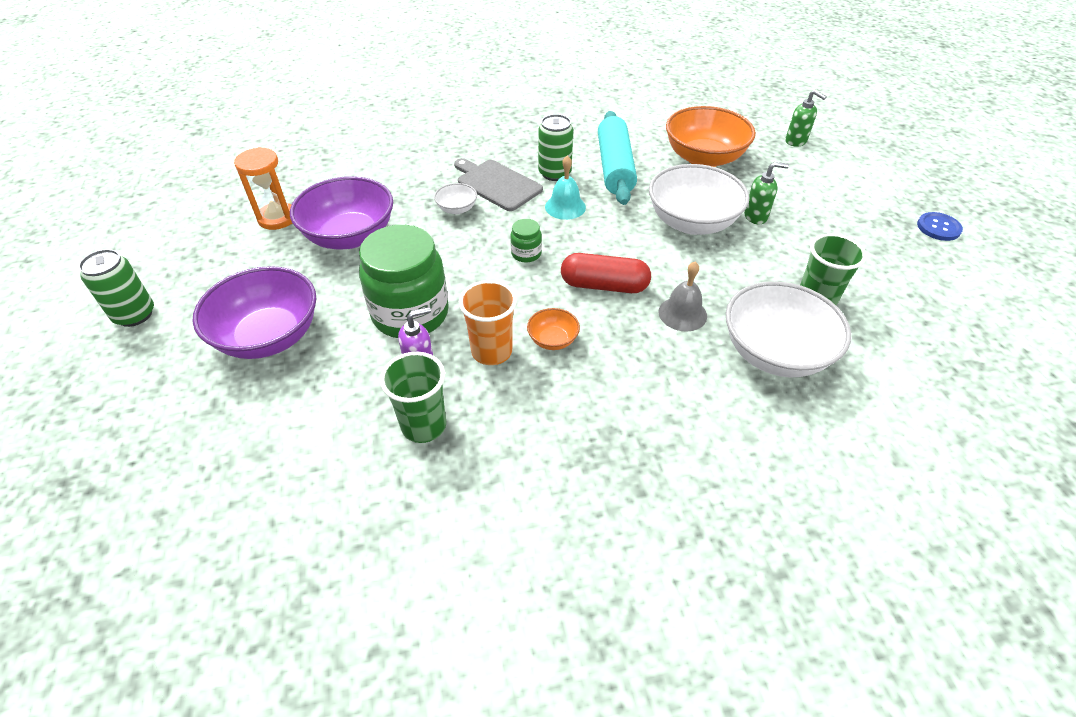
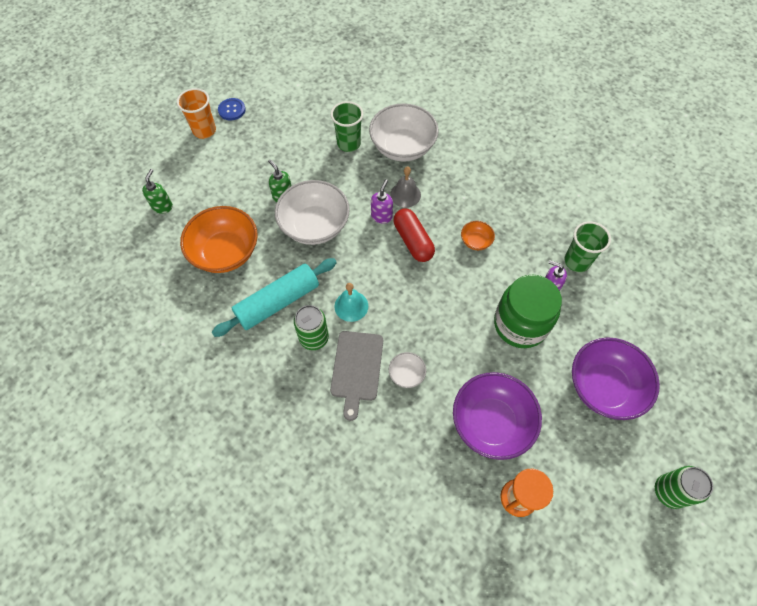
camera: 125 degrees left, 15 degrees up
(491, 351) = (508, 264): orange cup -> orange cup (204, 130)
(526, 254) = (418, 298): green jar -> none
(663, 277) = (381, 216): none -> purple soap dispenser

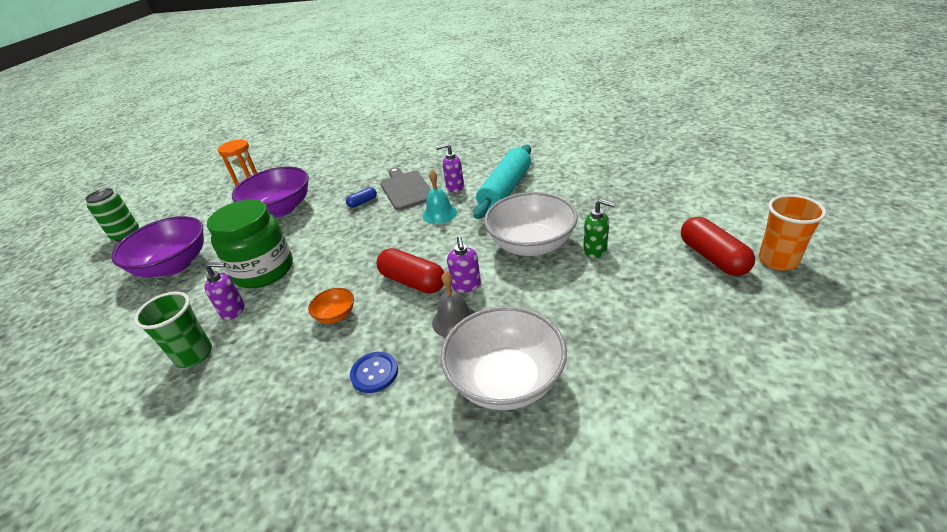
camera: 155 degrees right, 25 degrees down
(162, 206) = (693, 190): green soap dispenser -> none
(225, 252) = (589, 193): orange bowl -> none
(230, 151) = (712, 257): none -> red capsule
(232, 110) = (793, 299): blue button -> blue button (374, 373)
(314, 338) = (455, 187): green can -> purple soap dispenser
(349, 143) = (587, 342): green cup -> none
(406, 374) = (363, 202): white bowl -> blue capsule

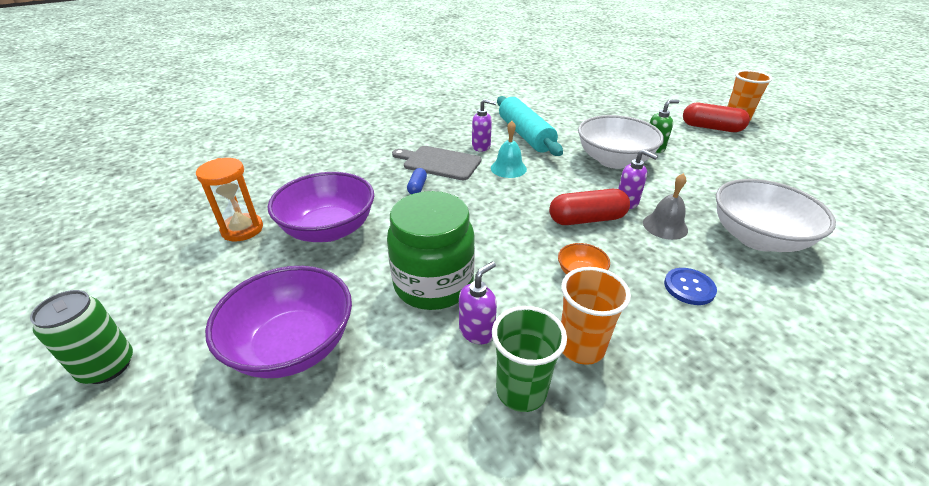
camera: 50 degrees left, 0 degrees up
(253, 357) = (581, 347): none -> orange cup
(455, 187) = (481, 147): purple soap dispenser -> purple soap dispenser turned 120 degrees counterclockwise

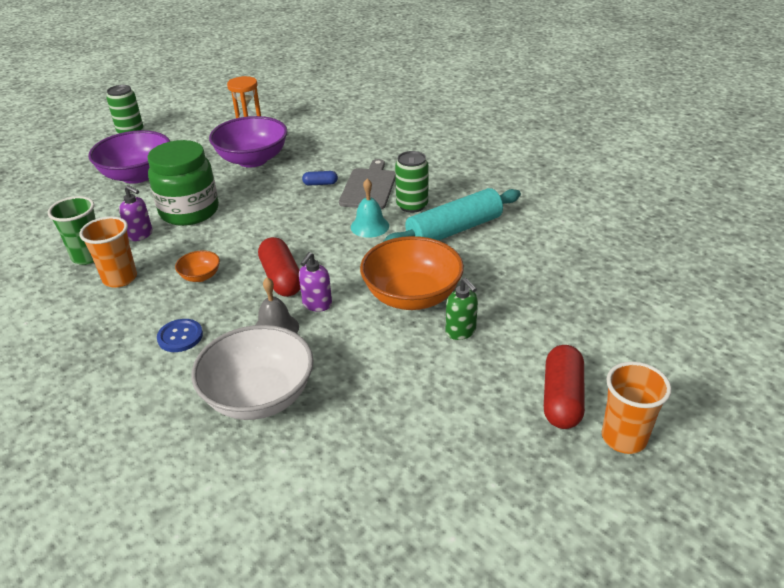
camera: 80 degrees right, 0 degrees up
(481, 147) = (412, 205): purple soap dispenser -> green can
(613, 160) = (412, 296): white bowl -> orange bowl

